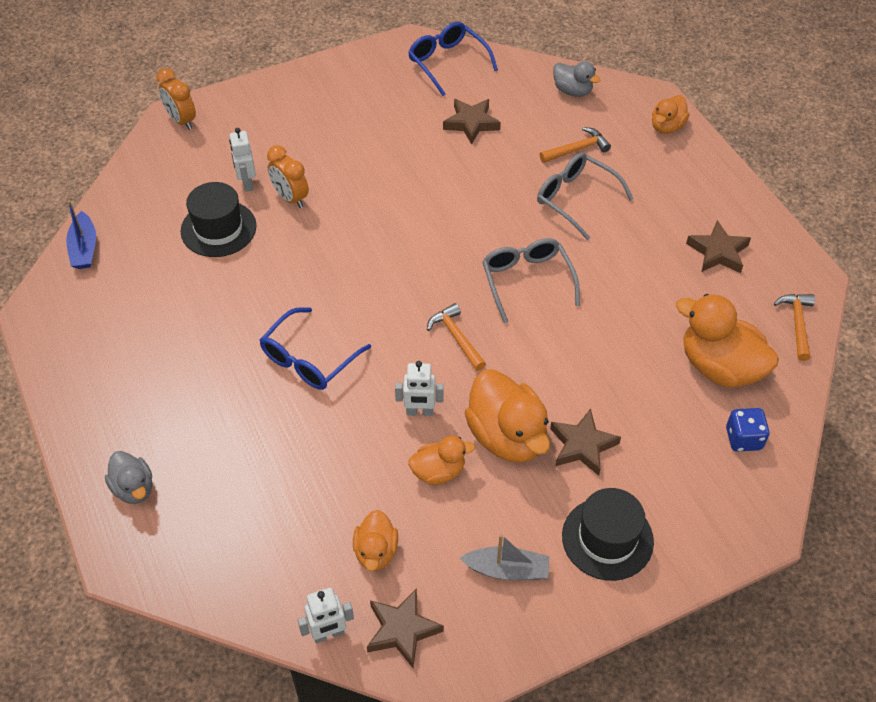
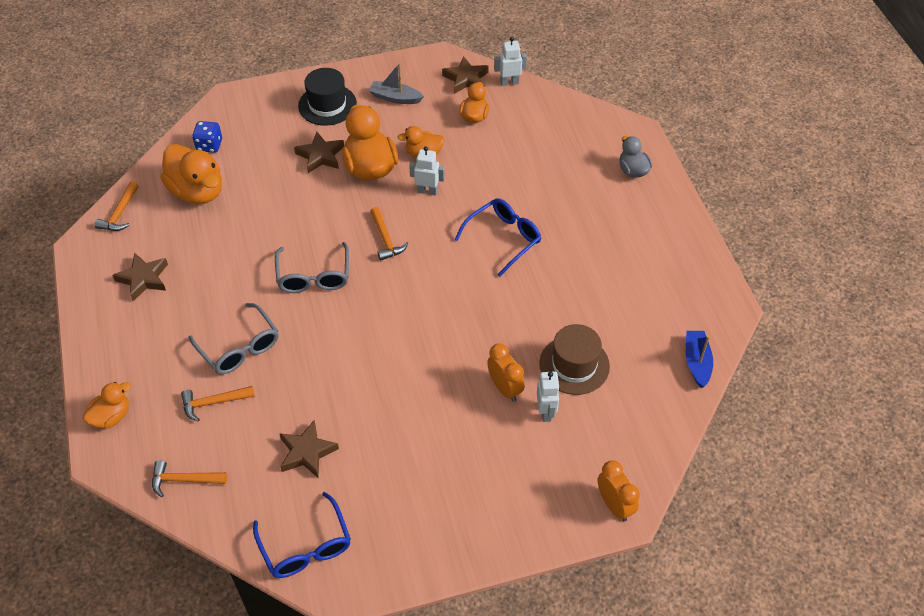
camera: 170 degrees left, 0 degrees up
(218, 228) = (574, 365): black hat -> brown hat
(572, 91) = (184, 480): grey duck -> orange hammer

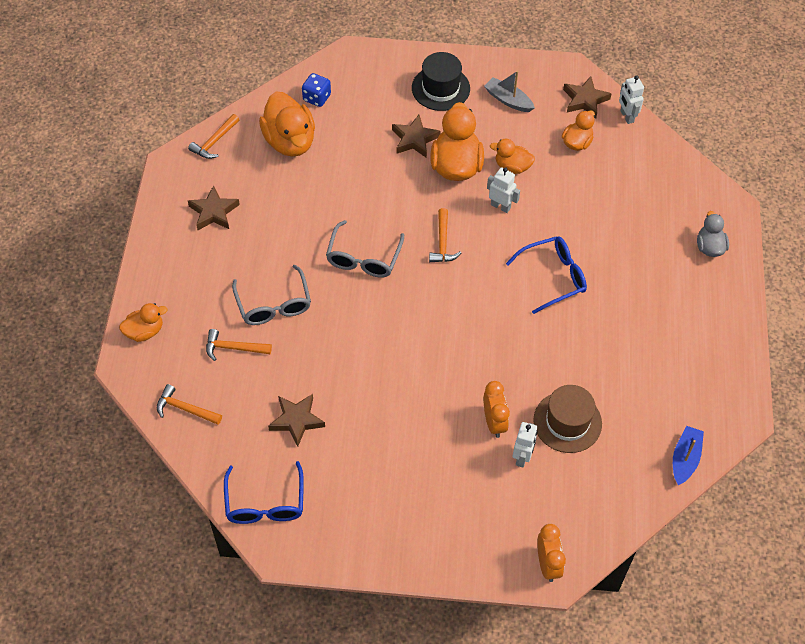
camera: 20 degrees right, 5 degrees up
(509, 82) = (626, 116): white robot -> white robot turned 120 degrees counterclockwise

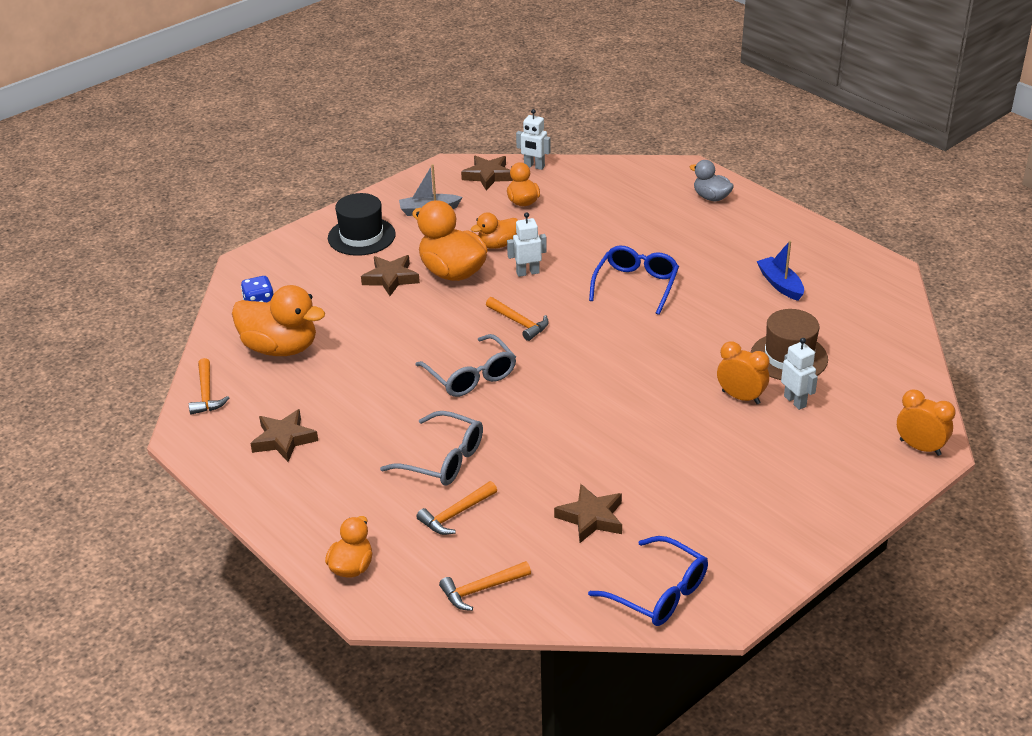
camera: 45 degrees left, 20 degrees down
(685, 459) = (895, 317): blue boat -> blue boat (780, 284)

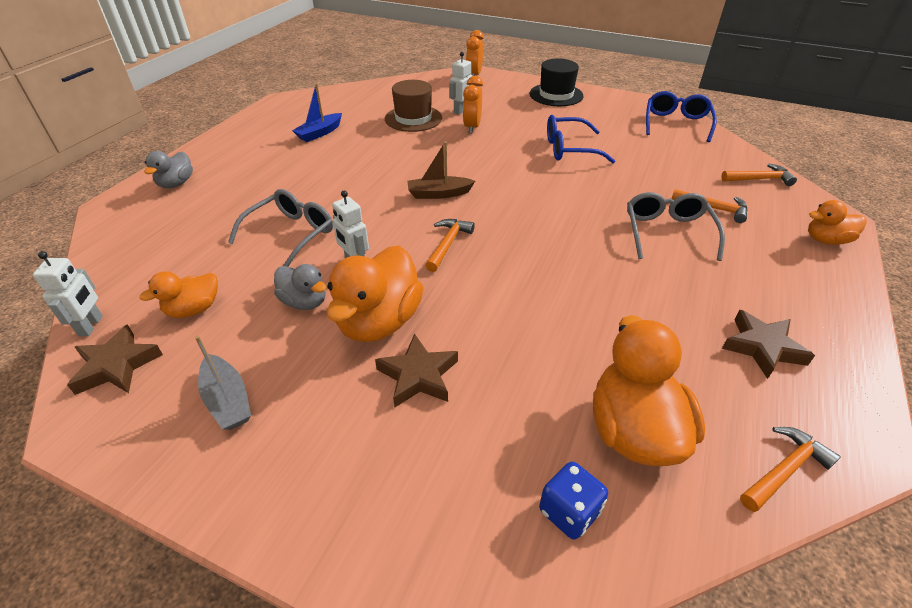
camera: 115 degrees left, 5 degrees up
(361, 236) = (321, 458): black hat -> black hat (556, 95)
(470, 375) = (549, 250): grey glasses -> grey glasses (290, 235)
(481, 589) = (759, 179): orange hammer -> orange hammer turned 45 degrees counterclockwise
(497, 245) = (304, 302): orange duck -> grey duck
(591, 518) = (646, 155): brown star -> none
(603, 336) = (438, 194): none -> brown boat
(636, 285) = (350, 194): blue glasses -> blue glasses (570, 149)

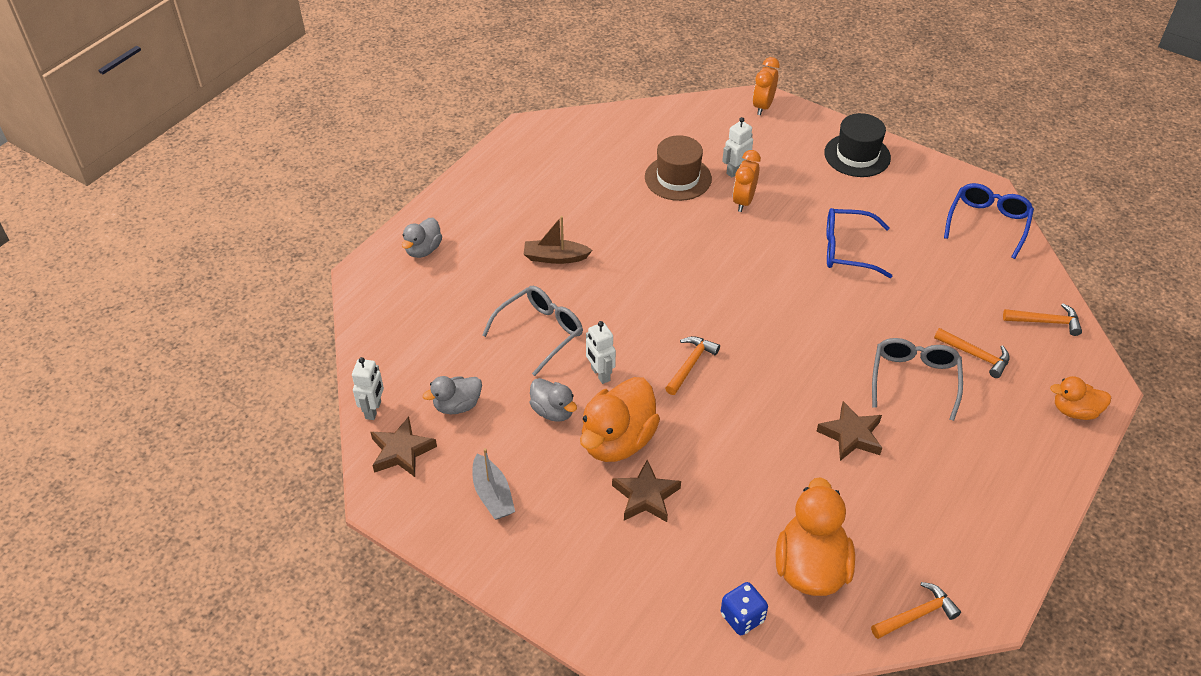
camera: 10 degrees right, 5 degrees up
(194, 309) = (457, 405): orange duck -> grey duck
(319, 133) = (570, 190): blue boat -> none
(438, 194) = (691, 298): brown boat -> brown boat (555, 257)
(762, 347) = (950, 514): brown star -> brown star (851, 435)

